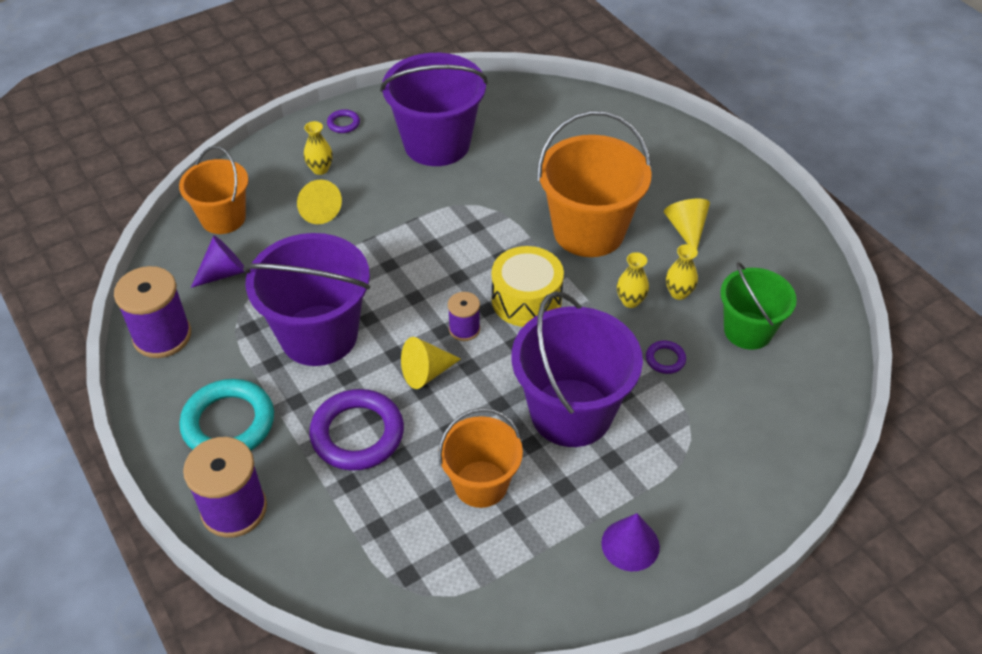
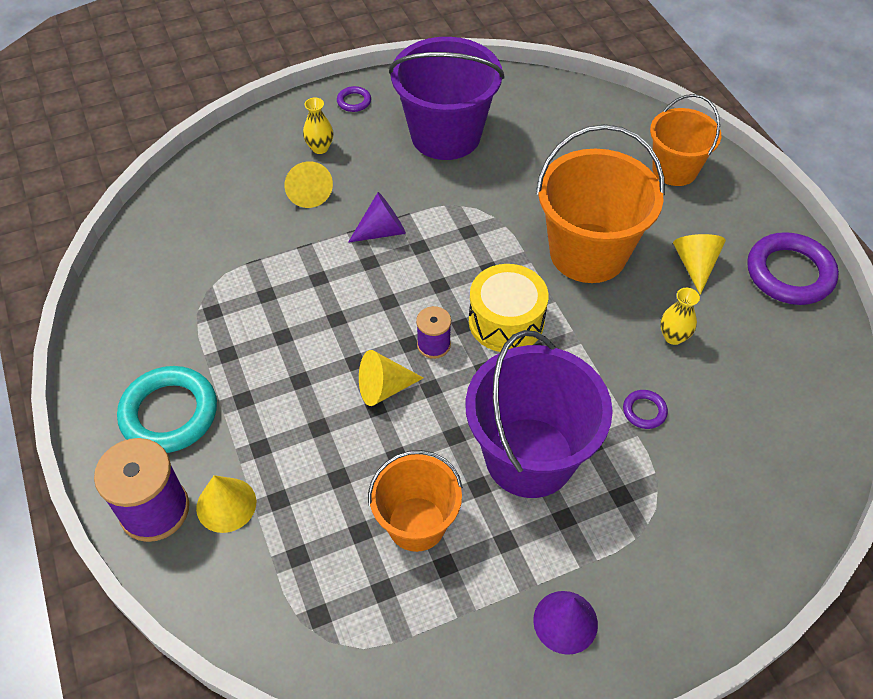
camera: 10 degrees right, 5 degrees up
(162, 336) = (123, 308): purple spool -> none
(223, 218) = (211, 188): orange bucket -> orange bucket (674, 169)
(224, 273) = (199, 248): purple cone -> purple cone (382, 231)
(301, 494) = (226, 505): none -> yellow cone
(319, 335) = (281, 330): purple bucket -> none
(357, 434) = (298, 446): purple ring -> purple ring (789, 273)
(630, 301) = (618, 338): yellow vase -> none
(748, 330) = (743, 391): green bucket -> none

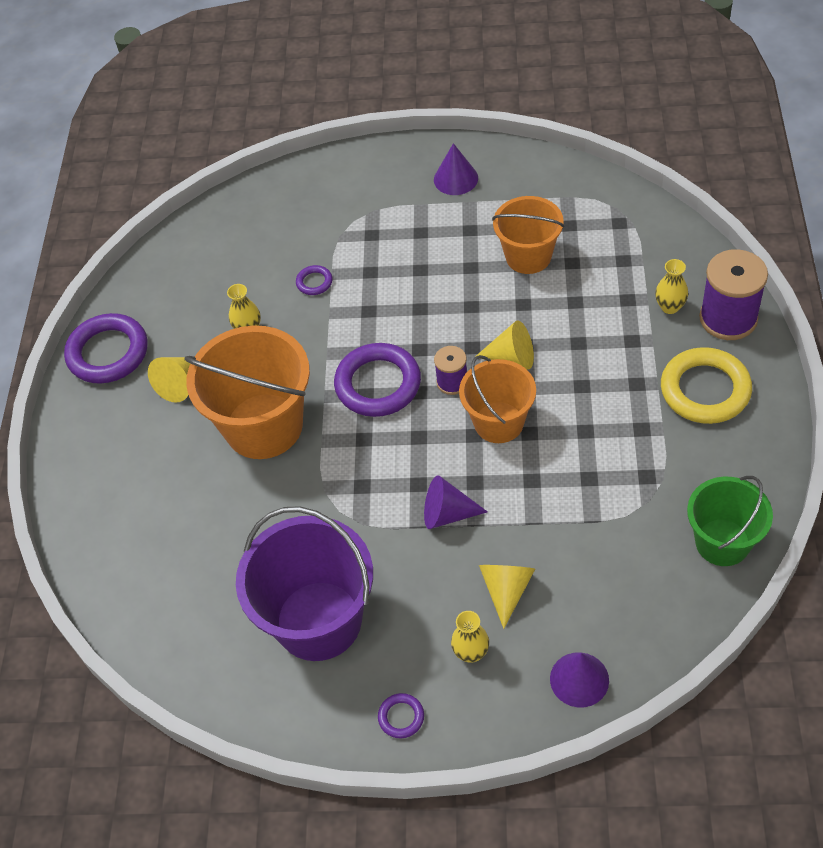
camera: 150 degrees left, 0 degrees up
(133, 276) = (722, 542): none -> green bucket
(169, 413) = (705, 390): turquoise ring -> yellow ring
(226, 505) = (670, 307): yellow cone -> yellow vase
(232, 154) = (579, 679): none -> purple cone
(506, 321) = (378, 384): yellow drum -> purple ring
(529, 457) = (422, 276): purple bucket -> none
(674, 169) = (114, 490): orange bucket -> orange bucket (499, 422)

